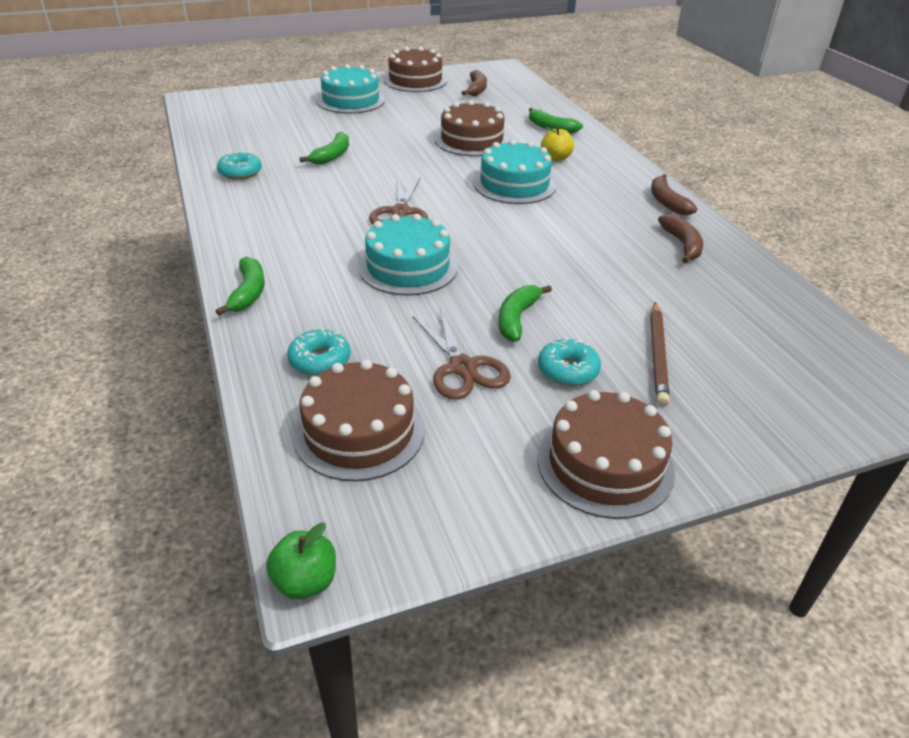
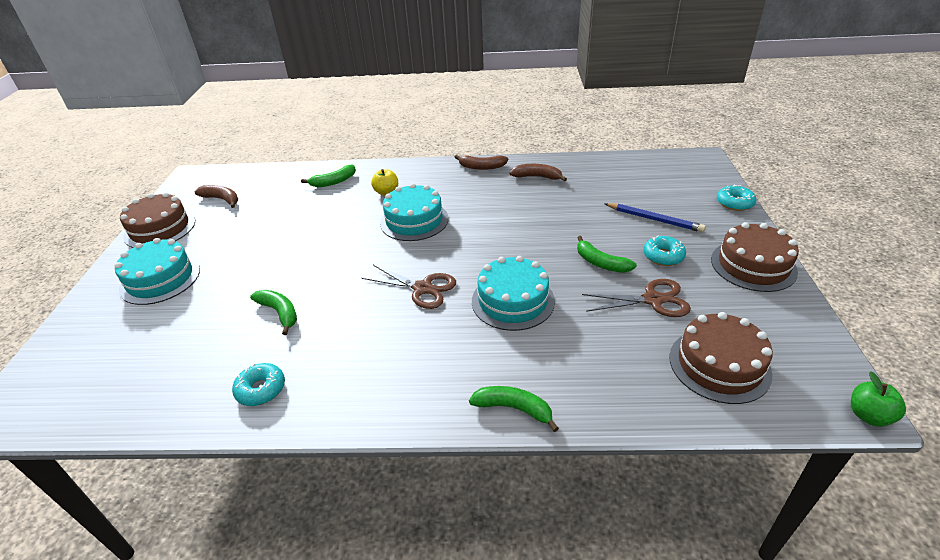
camera: 65 degrees left, 0 degrees up
(320, 360) = (630, 374): turquoise donut -> turquoise donut (734, 203)
(472, 140) = (321, 224): brown cake -> none
(658, 355) = (654, 219): brown pencil -> blue pencil

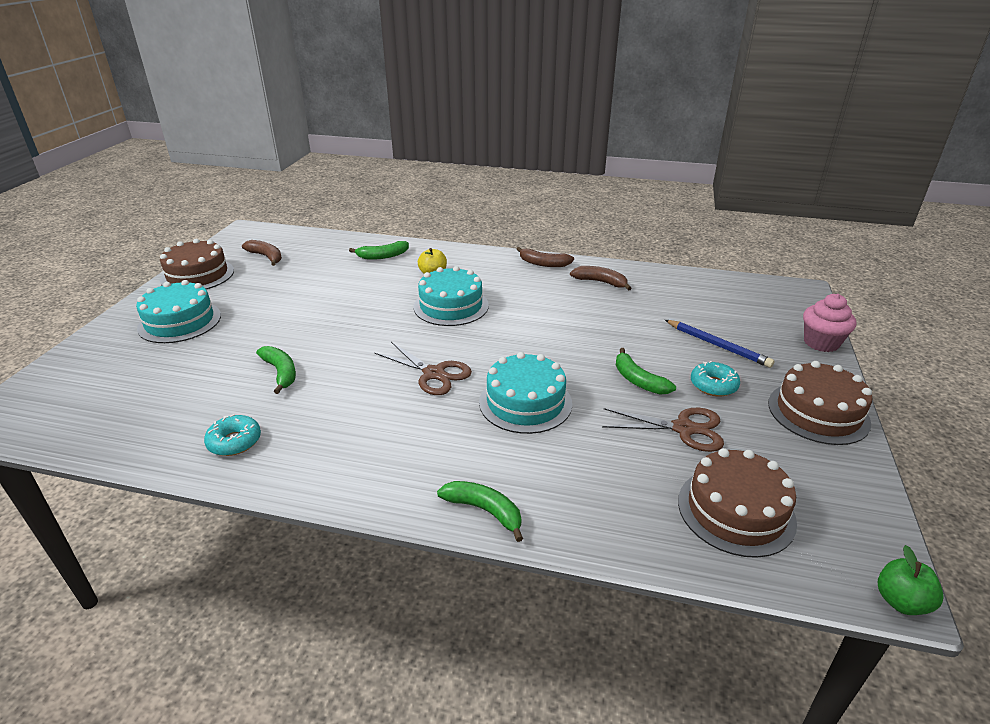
camera: 10 degrees right, 5 degrees down
(734, 203) = (821, 343): turquoise donut -> pink cupcake

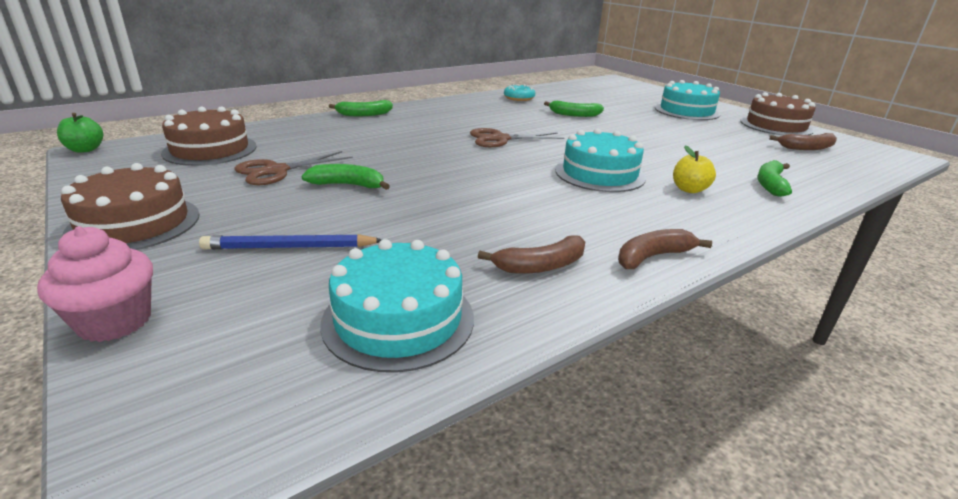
camera: 130 degrees right, 5 degrees down
(525, 402) = (414, 147): turquoise cake -> turquoise cake (398, 319)
(713, 385) = (269, 206): turquoise donut -> none

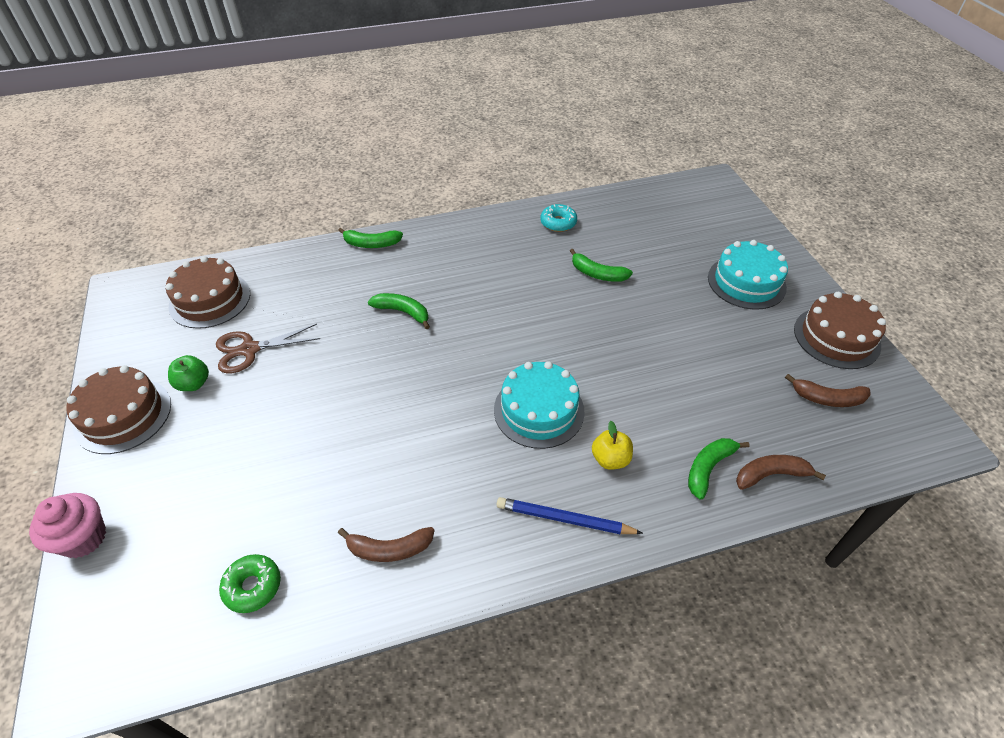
camera: 20 degrees right, 20 degrees up
(85, 150) = (116, 284): green apple -> green apple (193, 384)
(289, 247) = (216, 475): blue pencil -> blue pencil (564, 519)
(348, 185) = (298, 386): green banana -> green banana (403, 312)
(398, 319) = (253, 586): turquoise cake -> green donut
(500, 139) = (481, 320): brown scissors -> none
(653, 257) = (491, 561): brown banana -> brown banana (770, 475)

